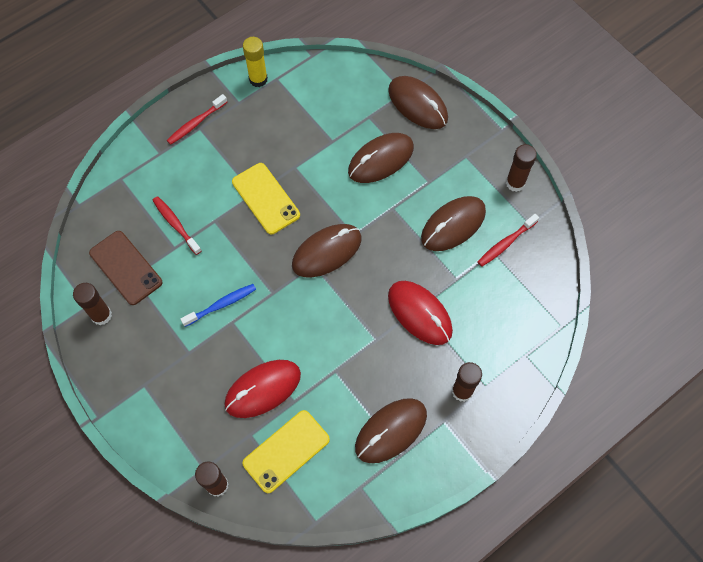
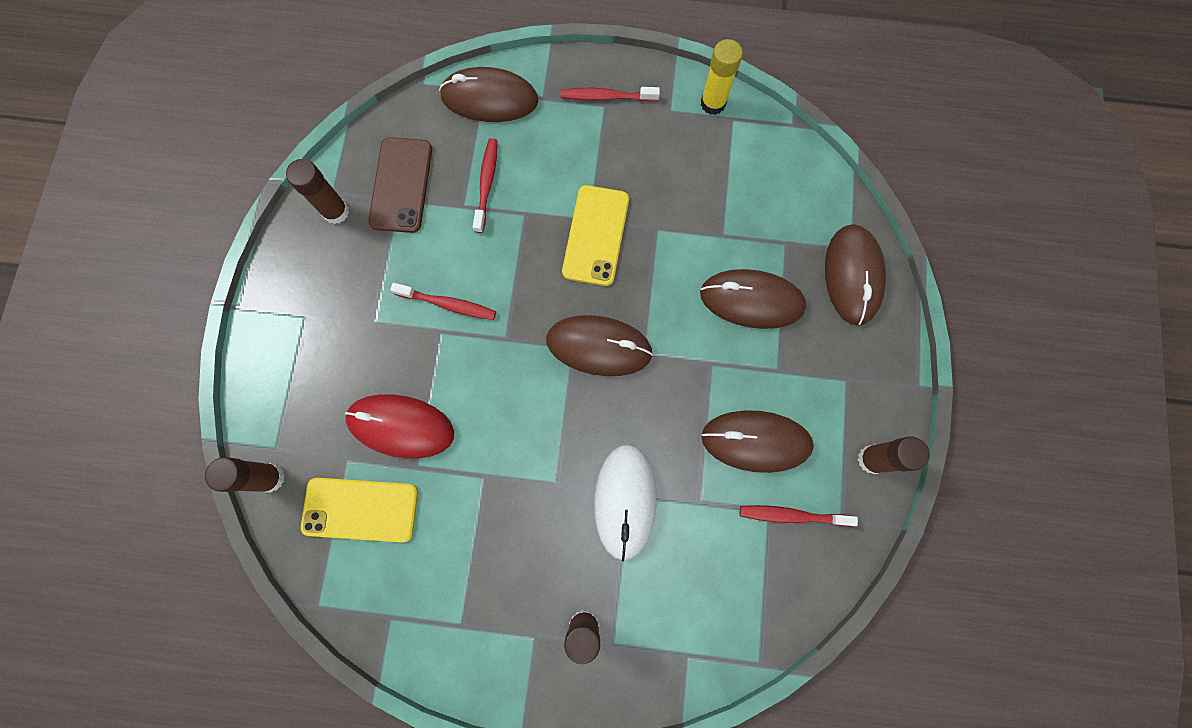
camera: 45 degrees right, 10 degrees up
(221, 305) = (448, 304): blue toothbrush -> red toothbrush
(391, 431) = (474, 592): brown mouse -> brown mouse (489, 98)
(419, 313) = (625, 501): red mouse -> white mouse

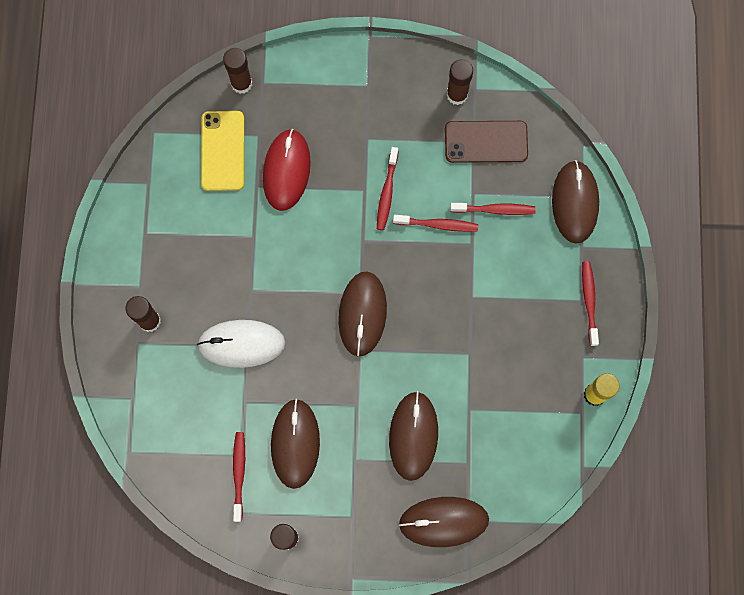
camera: 85 degrees right, 0 degrees up
(497, 249) = (437, 225): none -> red toothbrush
(595, 235) = (458, 303): yellow phone -> none

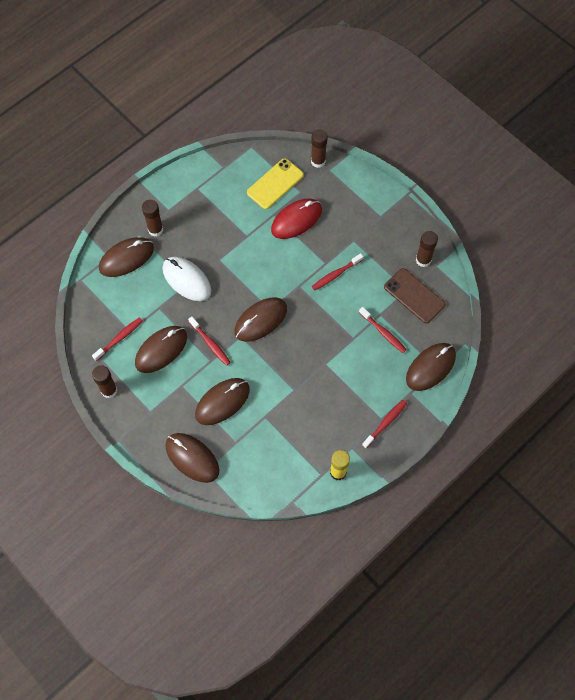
camera: 45 degrees right, 10 degrees down
(152, 382) = (126, 258): none -> brown mouse
(437, 225) = (345, 313): red toothbrush -> red toothbrush (210, 343)

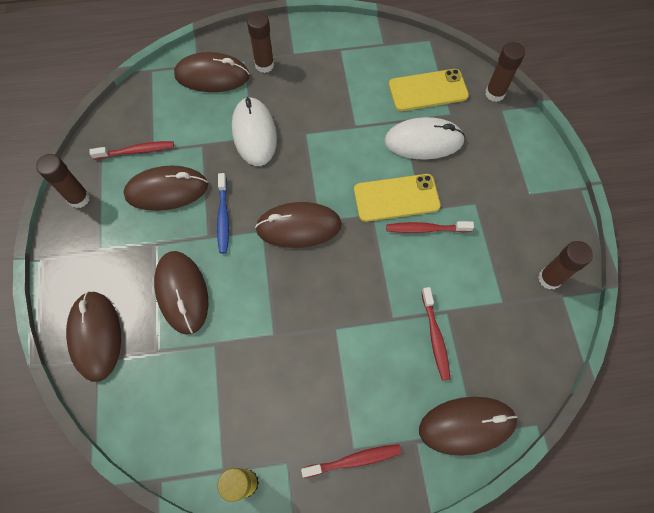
camera: 35 degrees right, 0 degrees up
(210, 343) = (223, 217): red toothbrush -> blue toothbrush
(222, 402) = (182, 293): brown mouse -> brown mouse turned 75 degrees clockwise
(296, 220) = (423, 141): red mouse -> white mouse
(305, 266) = (396, 198): none -> yellow phone
(414, 296) = (507, 316): brown phone -> none

